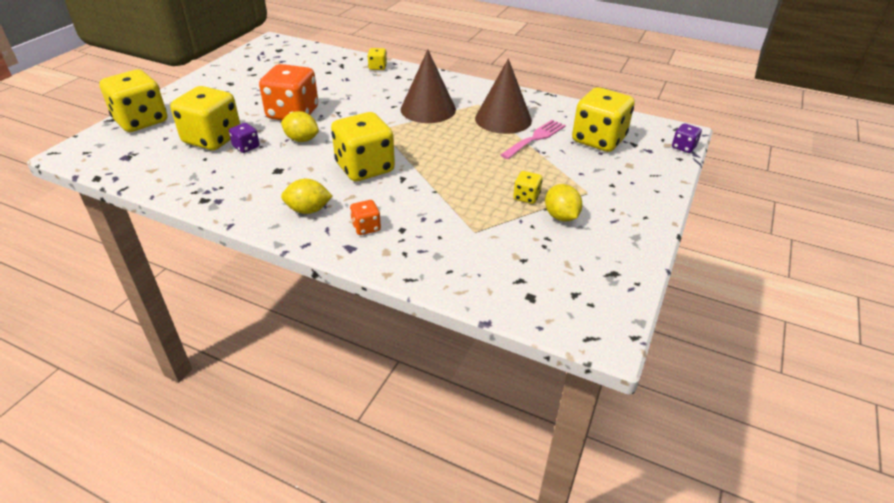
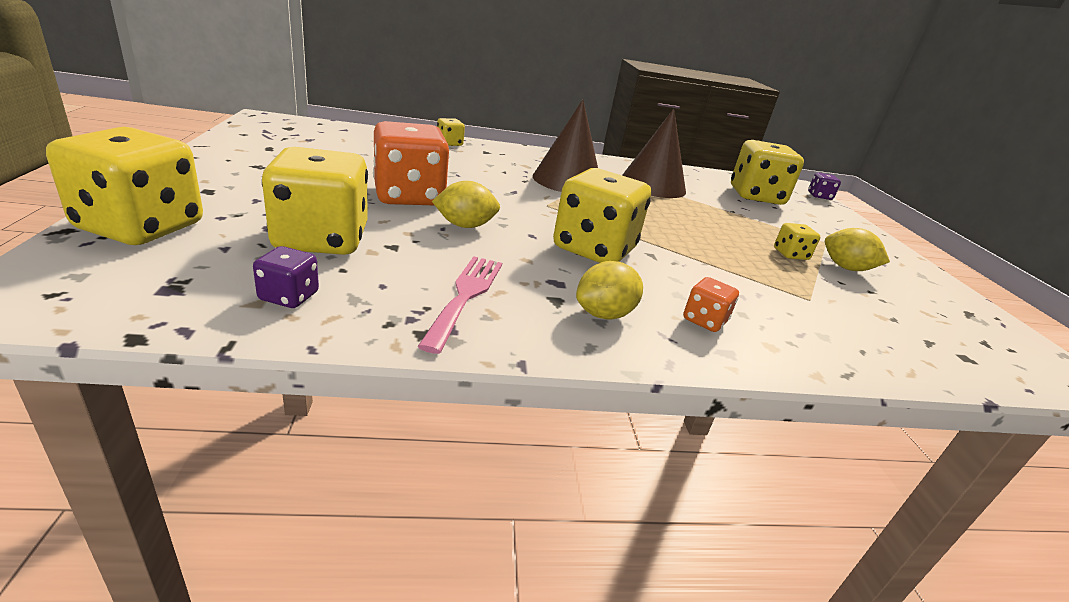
camera: 35 degrees left, 10 degrees down
(246, 147) = (394, 244): purple dice -> purple dice (289, 296)
(535, 138) = (707, 199): pink fork -> pink fork (465, 296)

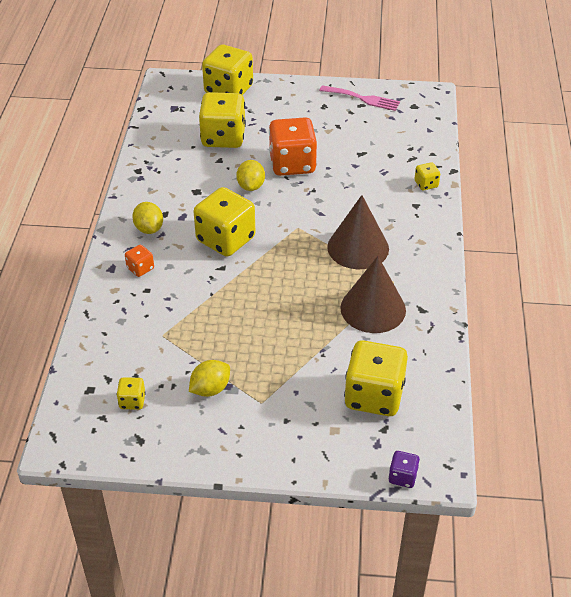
camera: 105 degrees right, 15 degrees up
(289, 296) = (167, 135): purple dice -> none
(465, 296) = (168, 183): pink fork -> pink fork (363, 99)
(790, 254) = (231, 358): yellow dice -> yellow dice (132, 401)

